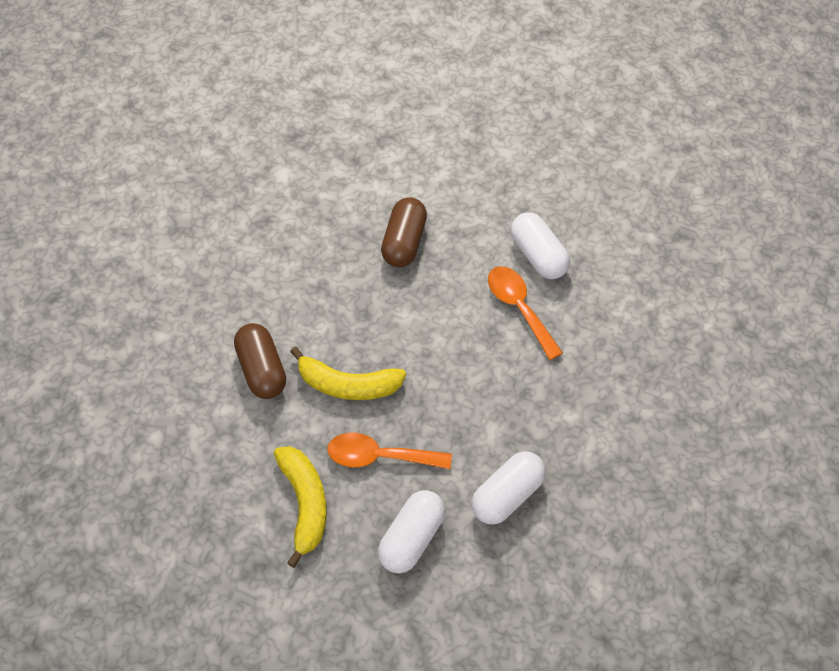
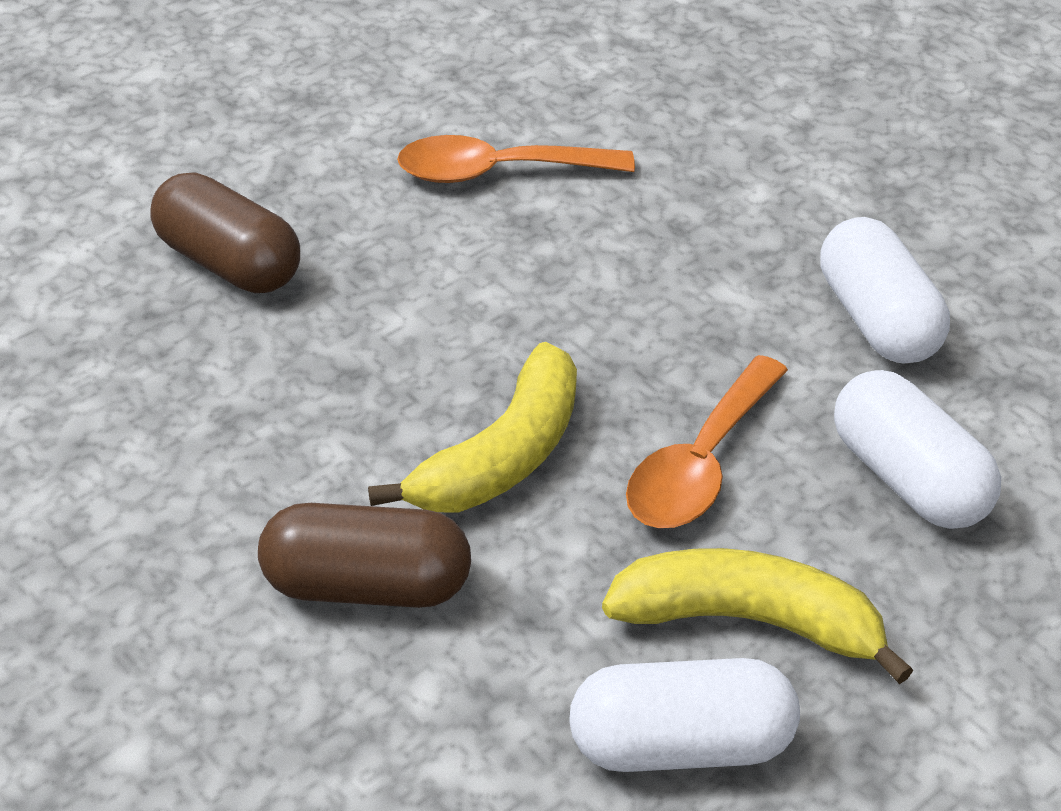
camera: 65 degrees left, 15 degrees down
(538, 255) = (405, 113): white capsule -> white capsule (680, 745)

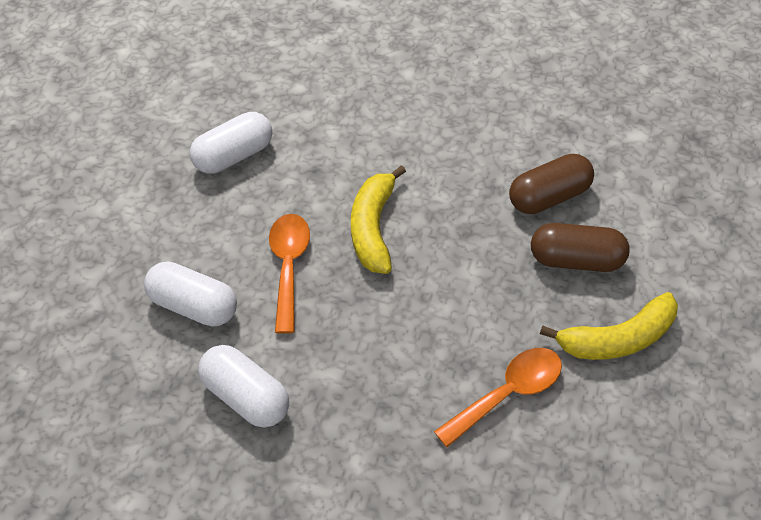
camera: 150 degrees right, 10 degrees up
(367, 585) = (382, 154): brown capsule -> brown capsule (549, 197)
(749, 621) = (232, 209): yellow banana -> yellow banana (617, 338)

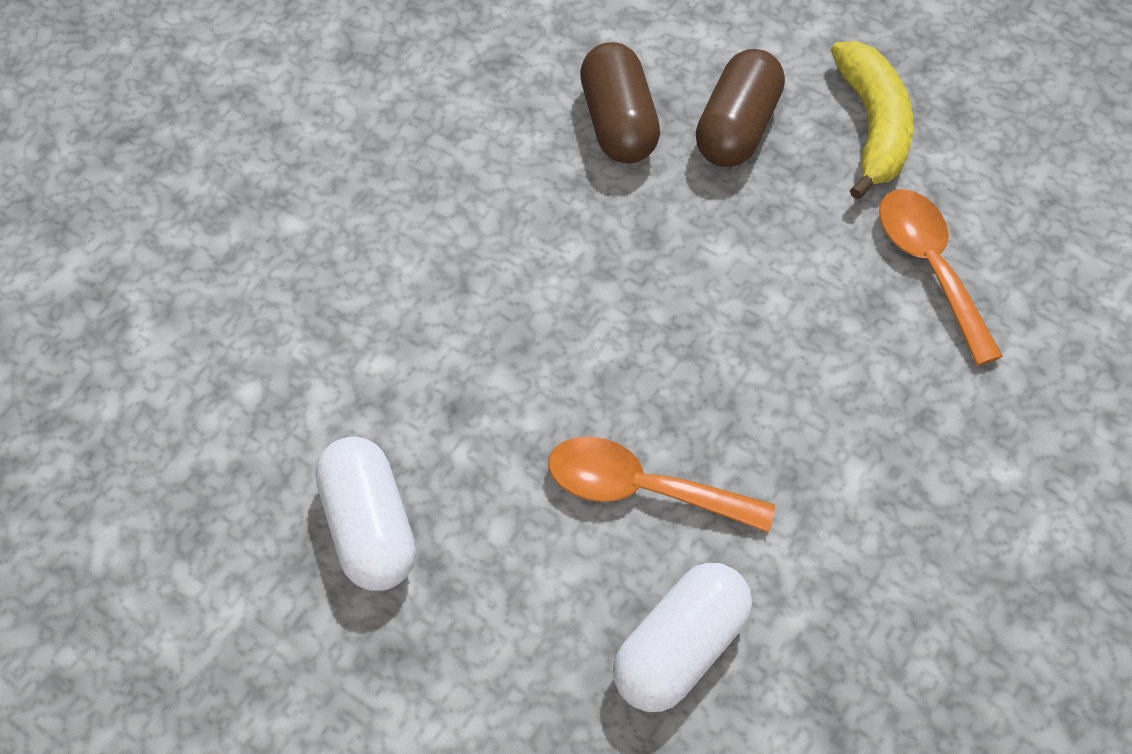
camera: 75 degrees left, 5 degrees up
(246, 396) = (870, 598): white capsule -> none
(373, 228) = (602, 353): yellow banana -> none

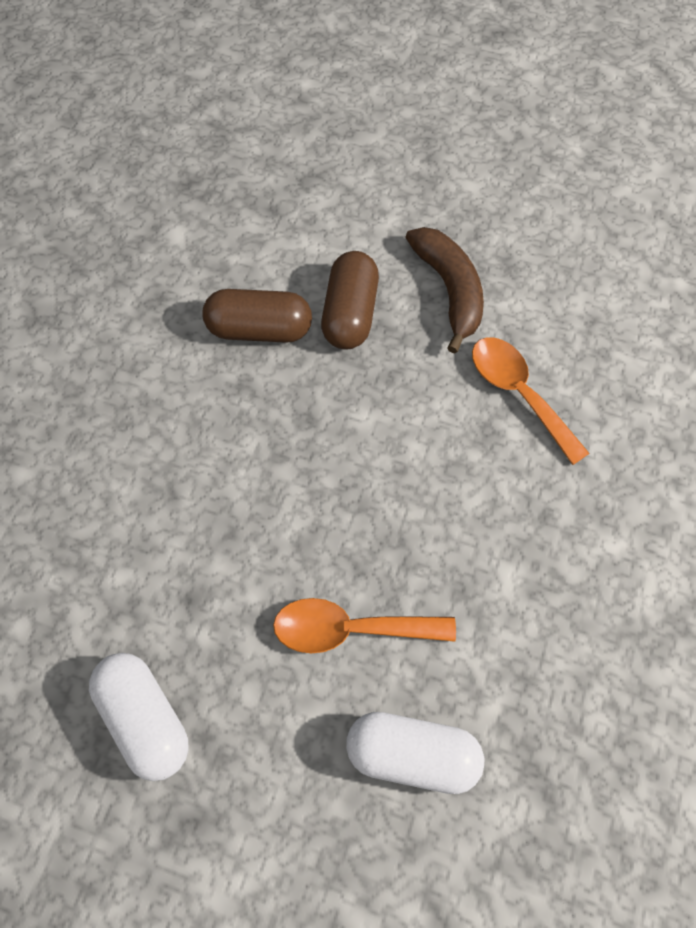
camera: 15 degrees left, 5 degrees up
(618, 123) = (259, 329): brown capsule -> brown capsule turned 60 degrees counterclockwise
(680, 649) = (412, 755): white capsule -> white capsule turned 75 degrees clockwise
(872, 127) = (449, 291): yellow banana -> brown banana

